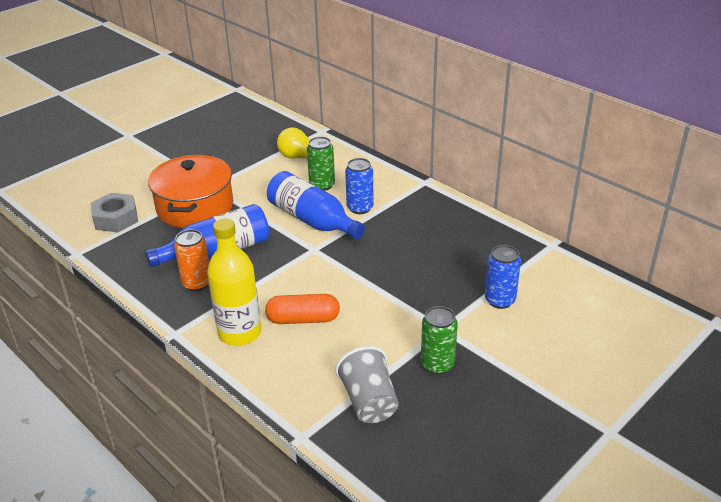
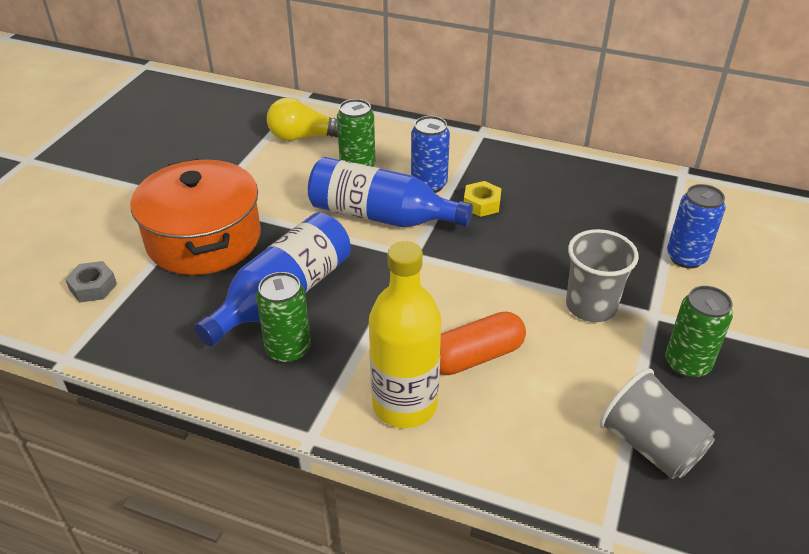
camera: 25 degrees left, 5 degrees up
(116, 219) = (93, 287): grey nut -> grey nut, size x0.61
(197, 283) = (288, 350): orange can -> green can
(385, 229) = (481, 204): none -> yellow nut
(403, 312) = (591, 306): none -> grey cup

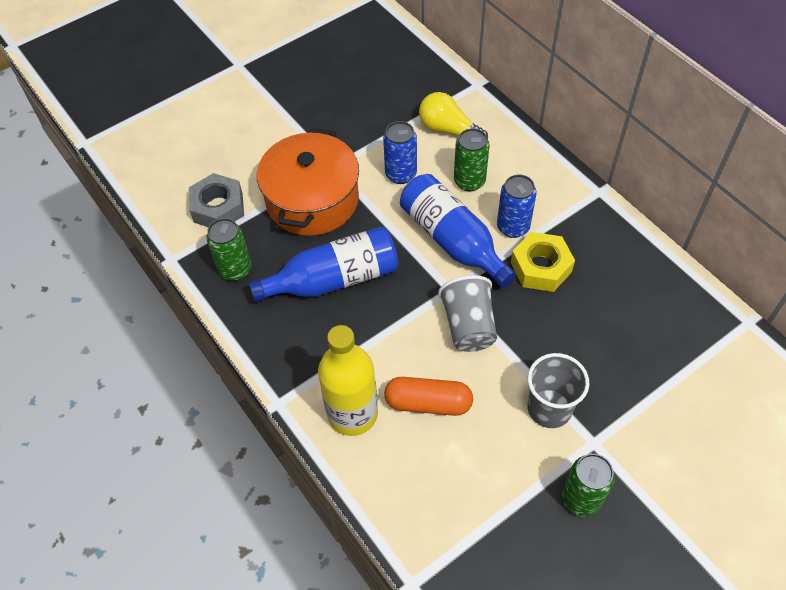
camera: 35 degrees right, 15 degrees up
(93, 287) = (218, 207): grey nut -> grey nut, size x1.63
(288, 350) = (308, 327): green can -> green can (235, 269)
(481, 204) = (541, 267): yellow nut -> yellow nut, size x1.63
(650, 445) = (494, 543): grey cup -> grey cup (468, 326)
(686, 257) = (669, 407): blue can -> blue can (401, 174)

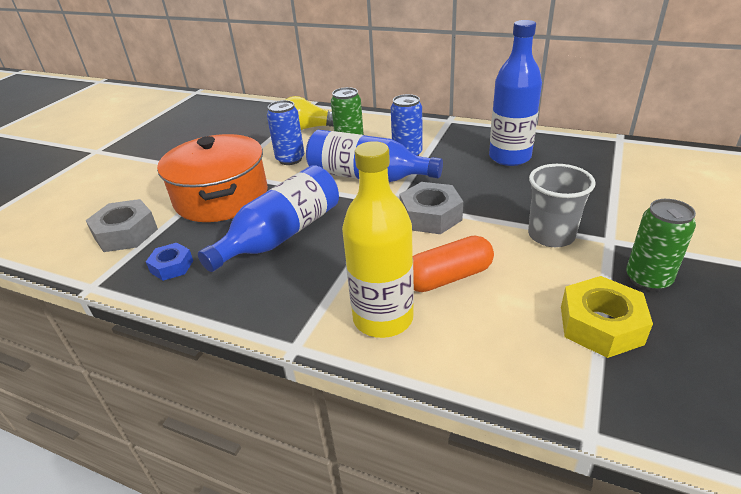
camera: 30 degrees left, 20 degrees down
(235, 269) = (172, 266): green can -> blue nut
(468, 326) = (430, 216): grey cup -> grey nut
(541, 267) = (451, 165): yellow nut -> yellow nut (601, 325)
(607, 287) = (509, 157): none -> blue bottle

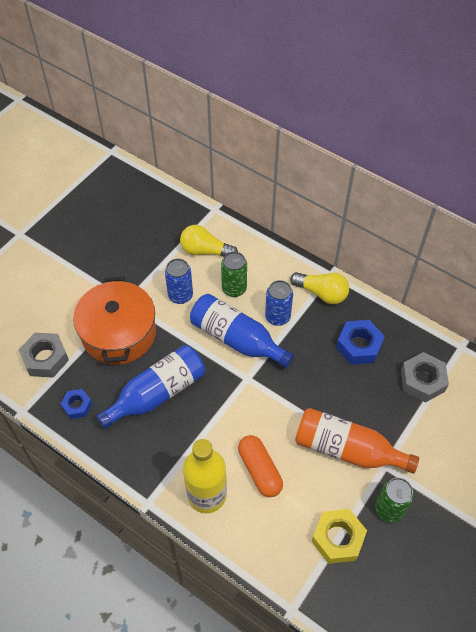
camera: 10 degrees right, 20 degrees up
(430, 216) = (270, 402): grey nut -> grey nut (422, 380)
(447, 132) = (321, 293): none -> yellow light bulb
(448, 277) = (260, 470): orange capsule -> orange capsule turned 75 degrees clockwise
(509, 157) = (359, 346): blue bottle -> blue nut
(551, 235) = (347, 449): grey cup -> orange bottle

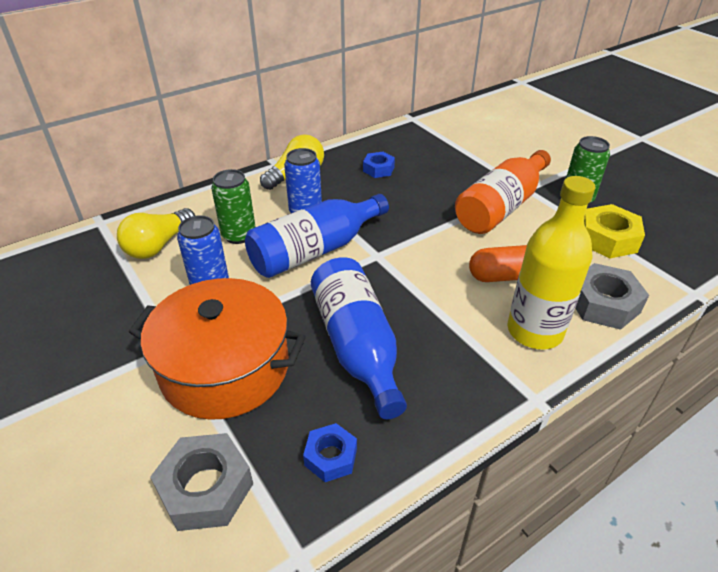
camera: 70 degrees left, 15 degrees down
(359, 346) = (378, 169): blue nut -> blue nut, size x0.61
(422, 380) = (438, 145): grey nut -> grey nut (603, 304)

